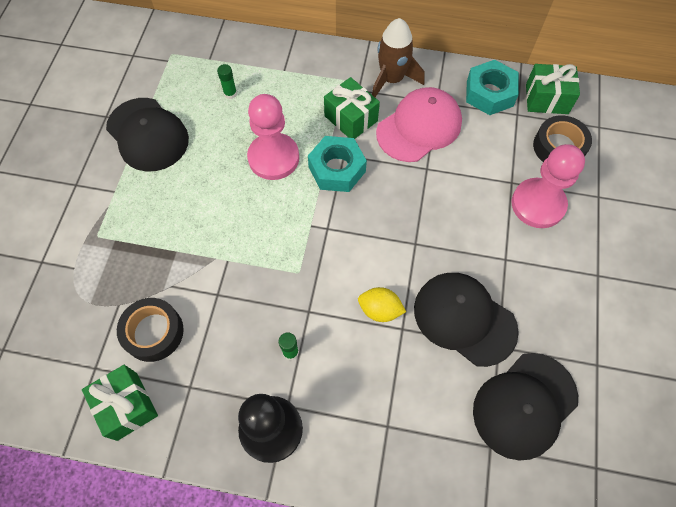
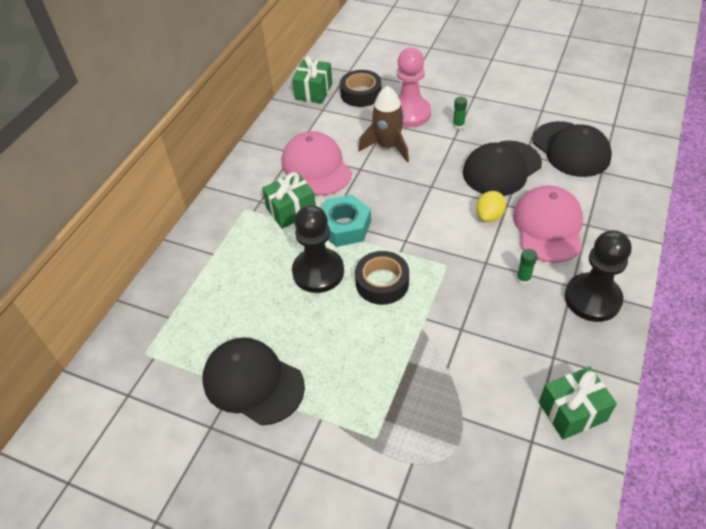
camera: 75 degrees left, 15 degrees down
(147, 134) = (253, 382): black cap -> black cap turned 120 degrees counterclockwise
(153, 332) = (496, 385): black tape -> black tape (382, 283)
(230, 94) = (225, 301): green glue stick -> green glue stick (458, 125)
(273, 158) = (318, 272): pink pawn -> black pawn
(375, 378) = (548, 226): none -> pink cap
(391, 80) = (257, 177): brown rocket -> brown rocket (388, 146)
(489, 93) = (296, 120): turquoise nut -> none

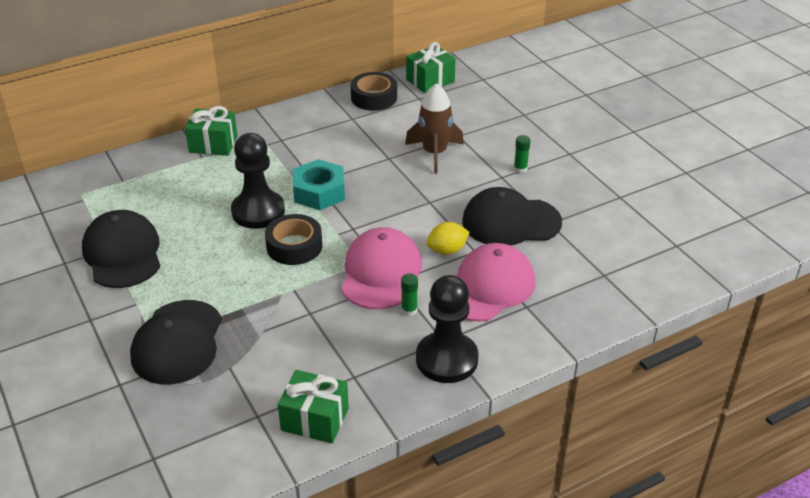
camera: 35 degrees right, 10 degrees down
(291, 210) = (295, 158): green gift -> green gift (213, 144)
(316, 167) = (355, 138): pink cap -> pink cap (380, 273)
(361, 94) = (468, 102): black tape -> black tape (374, 97)
(409, 113) = (489, 138): pink pawn -> none
(571, 149) = (600, 242): black cap -> black cap (177, 342)

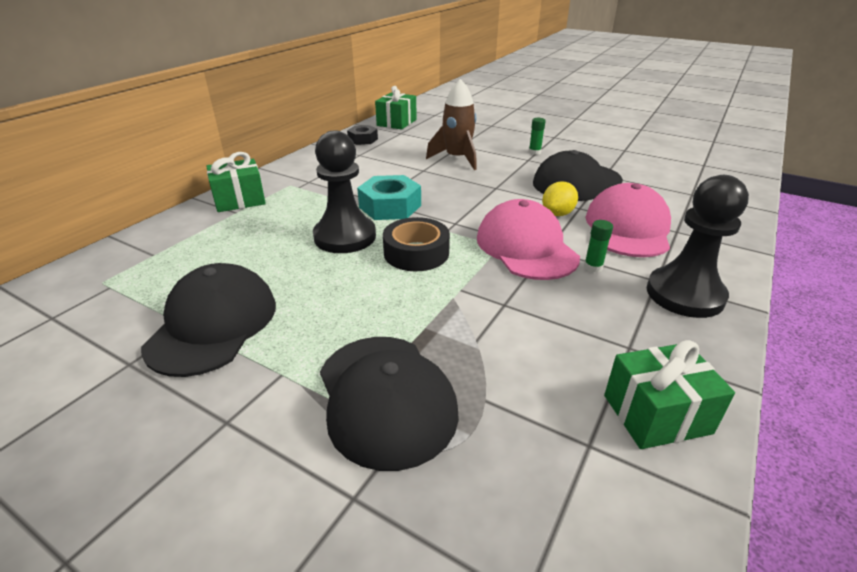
camera: 30 degrees left, 5 degrees down
(123, 253) = (213, 324): black cap -> black cap turned 60 degrees clockwise
(374, 97) = (363, 139): black tape -> black nut

